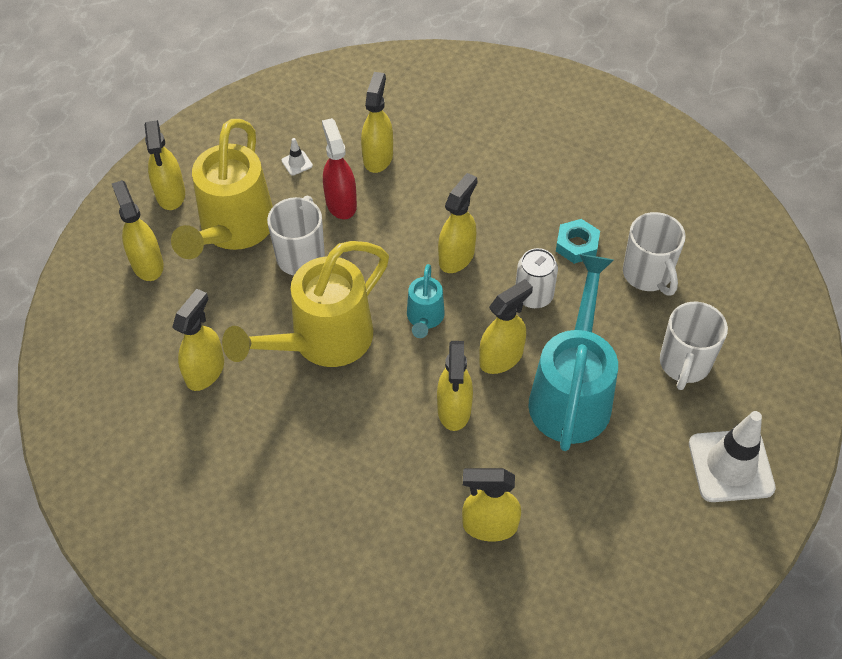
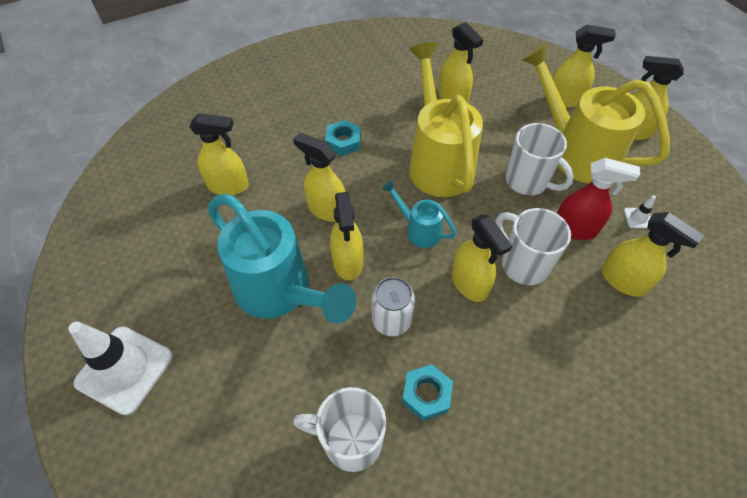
camera: 120 degrees right, 0 degrees up
(347, 448) = (343, 142): none -> turquoise nut
(489, 526) = (228, 186): yellow spray bottle -> yellow spray bottle turned 60 degrees clockwise
(684, 364) = (236, 402): white mug -> white mug (523, 264)

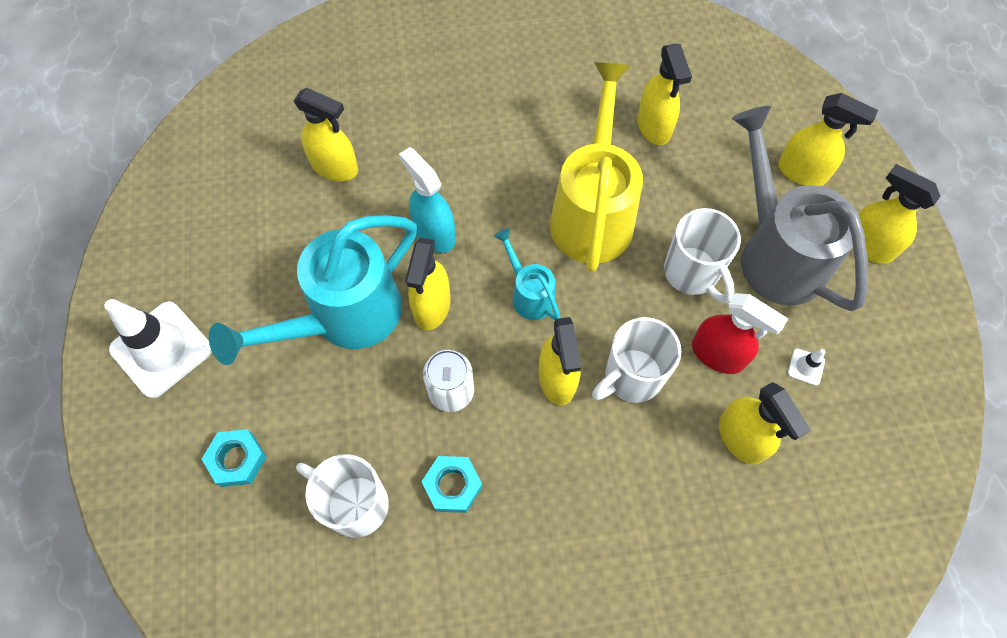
camera: 20 degrees right, 10 degrees up
(280, 292) = (345, 317): turquoise watering can -> turquoise watering can turned 75 degrees clockwise
(326, 209) = (434, 233): yellow spray bottle -> turquoise spray bottle
(343, 142) = (490, 148): turquoise nut -> turquoise nut (237, 459)
(523, 264) = (631, 377): white mug -> white mug turned 105 degrees counterclockwise
(576, 152) = (775, 253): yellow watering can -> grey watering can

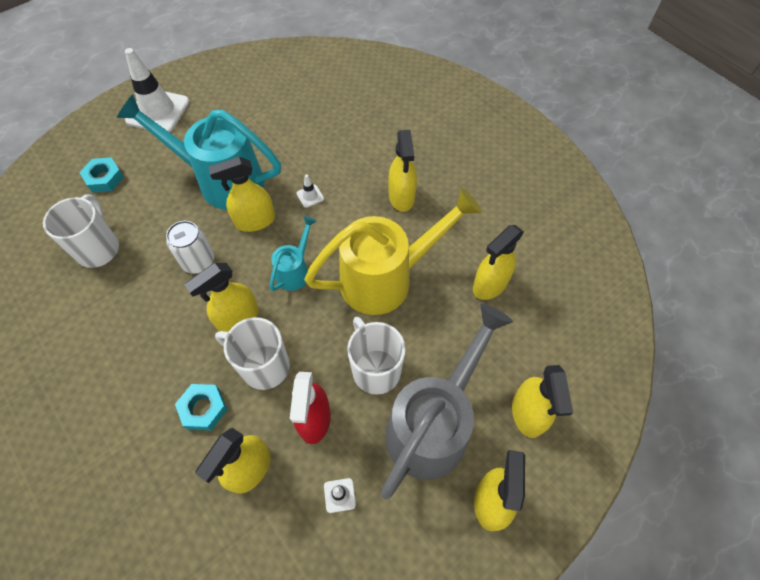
camera: 60 degrees right, 5 degrees down
(335, 167) = (326, 124): yellow spray bottle -> yellow spray bottle (401, 197)
(434, 233) = (310, 196): turquoise spray bottle -> white traffic cone
(452, 486) = (131, 294): turquoise nut -> turquoise nut (203, 408)
(692, 273) = (375, 369): white mug -> white mug turned 120 degrees clockwise

